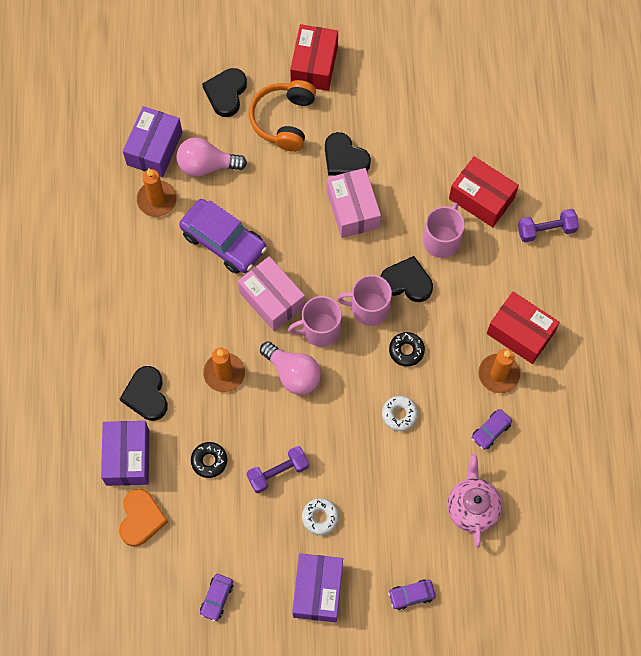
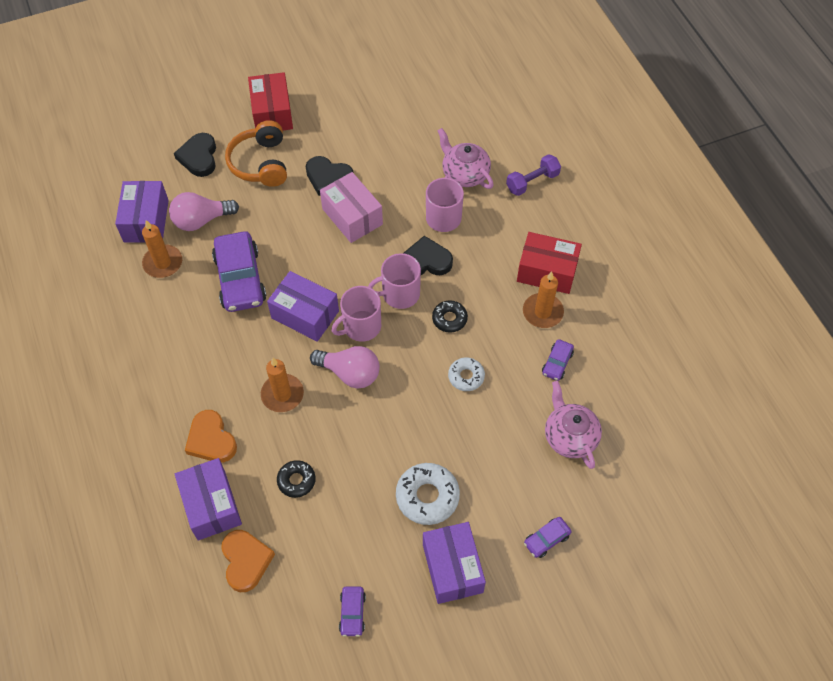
camera: 20 degrees left, 10 degrees down
(146, 395) = (211, 440): black heart -> orange heart
(223, 241) = (240, 279): purple car -> purple car turned 60 degrees clockwise
(272, 299) = (305, 314): pink box -> purple box
(278, 472) = (369, 468): purple dumbbell -> none
(320, 517) = (427, 496): white donut -> white donut, size x1.64
(481, 198) = (464, 174): red box -> pink teapot

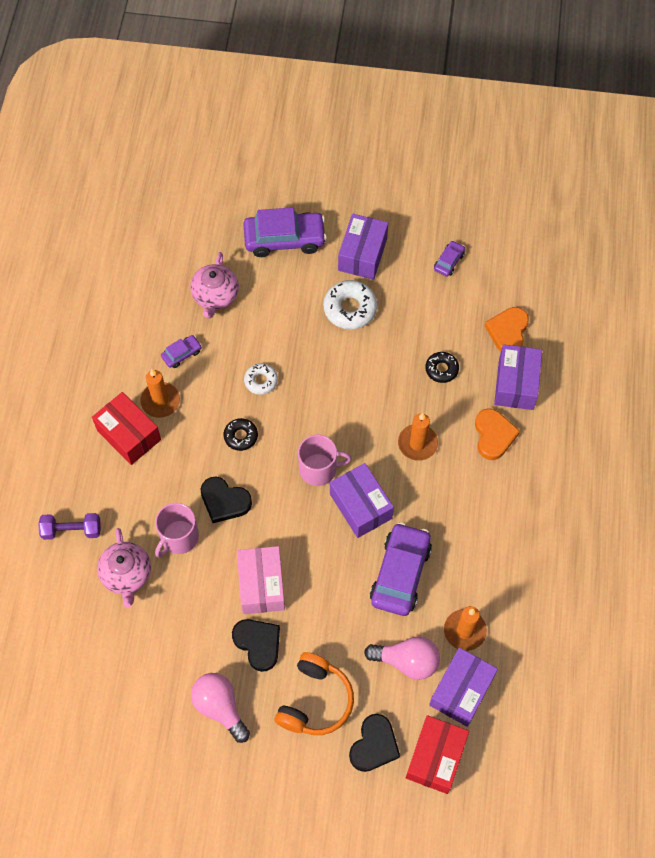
camera: 150 degrees left, 5 degrees up
(272, 113) = (268, 763): red box -> red box (435, 757)
(350, 373) = (352, 432): pink light bulb -> pink light bulb (220, 707)
(399, 294) = (267, 482): pink mug -> none
(546, 539) = (284, 239): purple car -> purple car, size x2.11

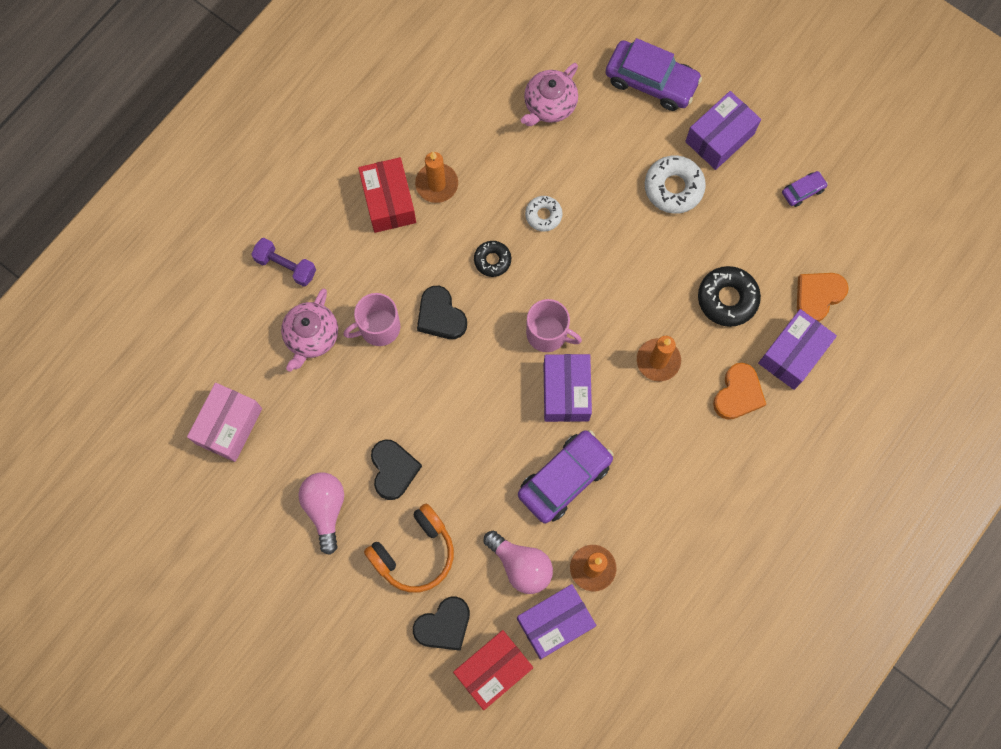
camera: 30 degrees right, 10 degrees up
(182, 354) = (483, 147): purple car -> none
(261, 585) = (428, 416): pink box -> pink box (229, 426)
(441, 369) = (727, 299): black donut -> black donut, size x1.64

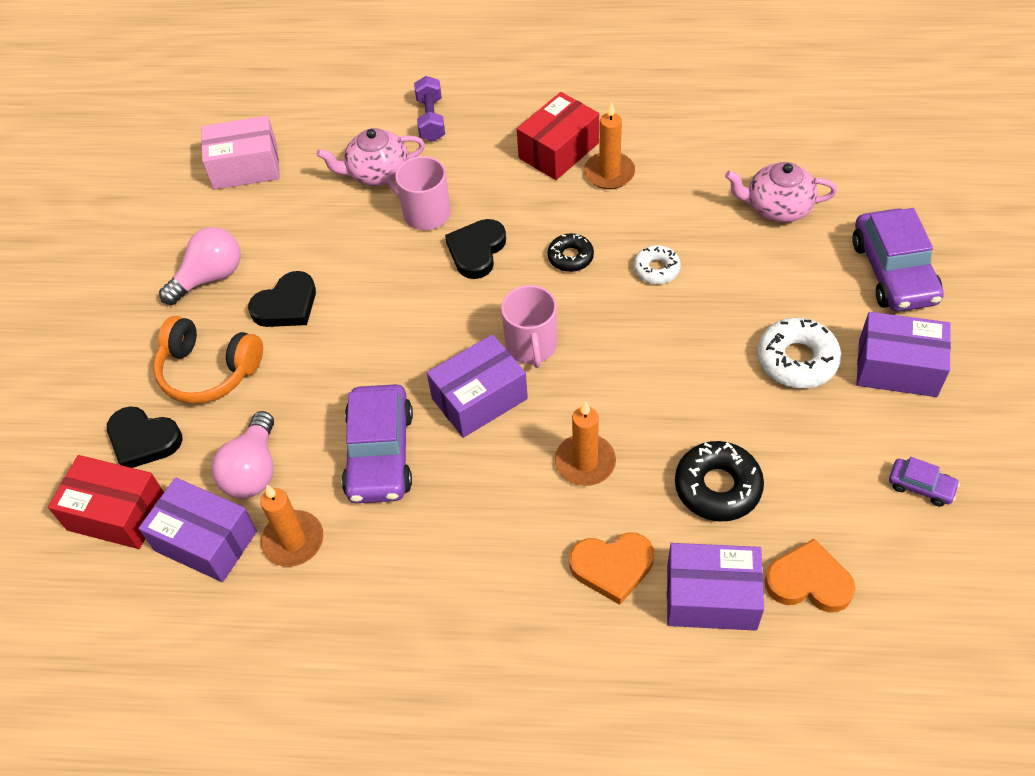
camera: 60 degrees right, 20 degrees down
(564, 478) = (380, 453): purple car -> purple car turned 75 degrees clockwise

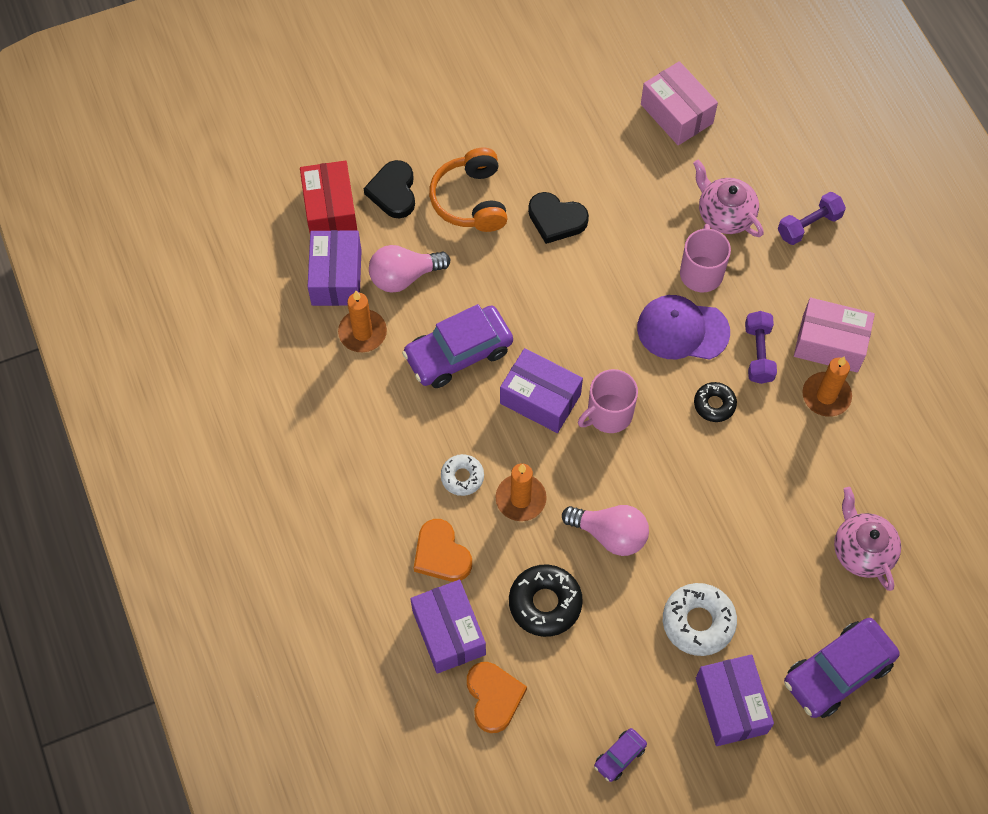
camera: 60 degrees right, 10 degrees up
(210, 277) = (554, 152): pink light bulb -> pink light bulb (610, 534)
(476, 251) = (682, 330): black heart -> purple cap
(537, 204) = (758, 353): none -> purple dumbbell
(558, 150) = (830, 344): red box -> pink box
(656, 269) = (737, 477): white donut -> white donut (462, 477)
(921, 486) = (620, 757): purple car -> purple car turned 45 degrees clockwise

